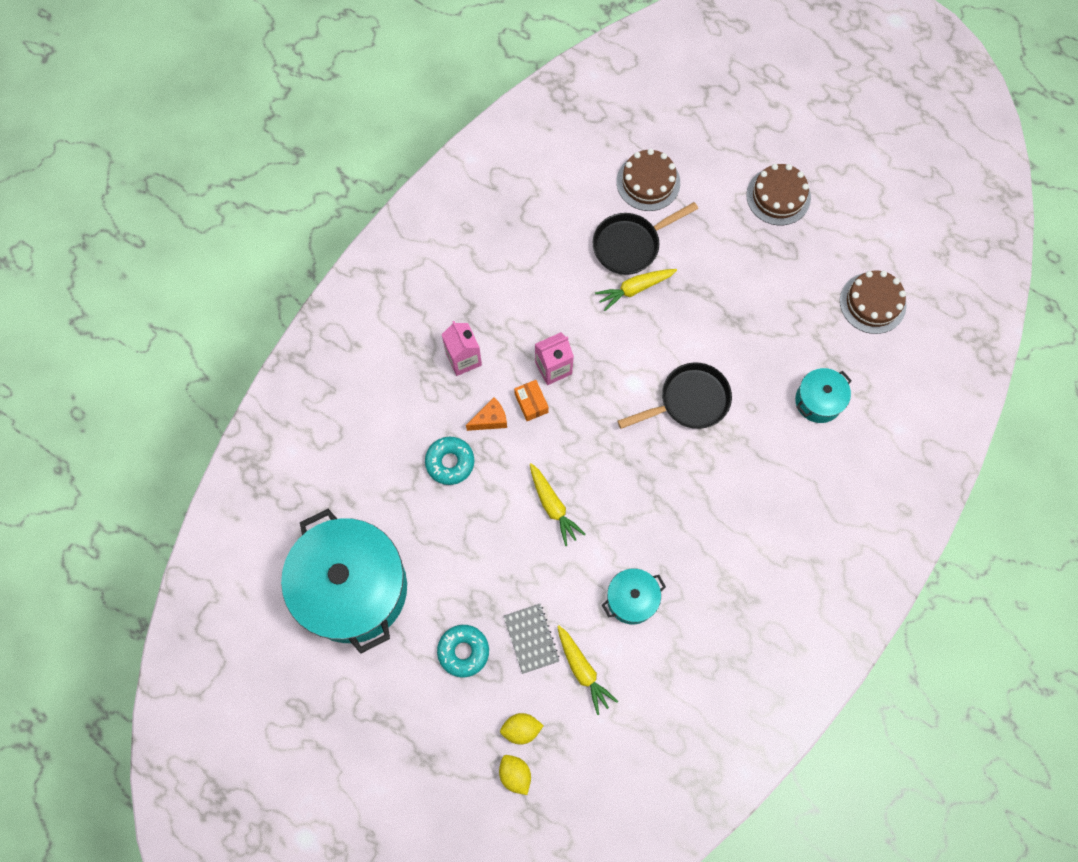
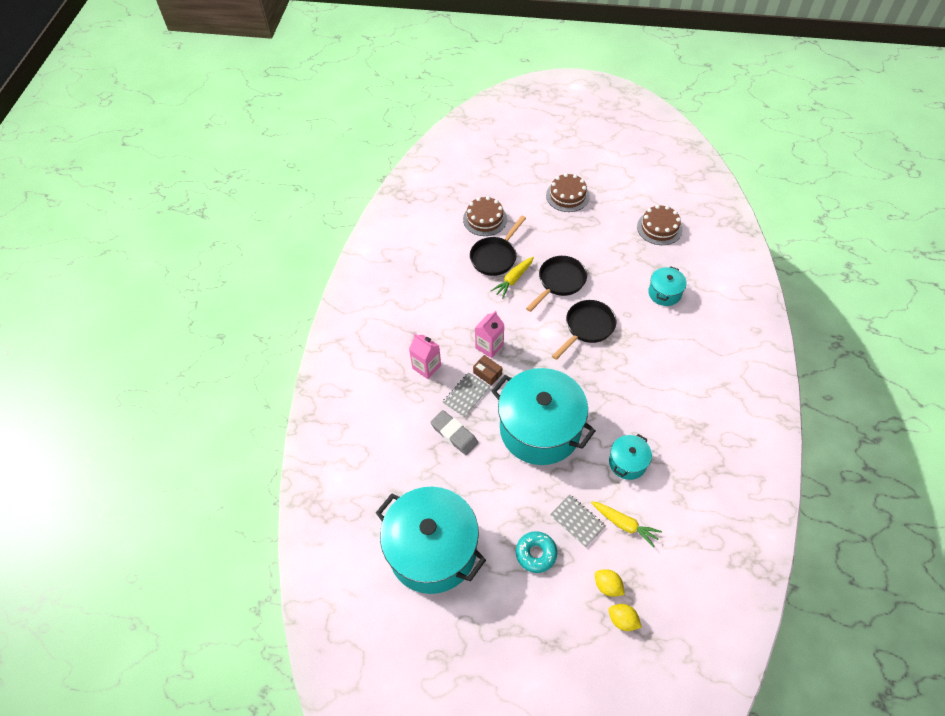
camera: 25 degrees left, 15 degrees down
(450, 462) = (454, 434): turquoise donut -> grey eraser
(490, 419) = (466, 395): orange cheese -> grey notebook
(521, 729) = (607, 586): yellow lemon -> yellow lemon turned 75 degrees clockwise
(531, 403) = (487, 373): orange box -> brown box
(553, 506) = (540, 429): yellow carrot -> turquoise pot
(692, 320) = (559, 282): none -> black pan

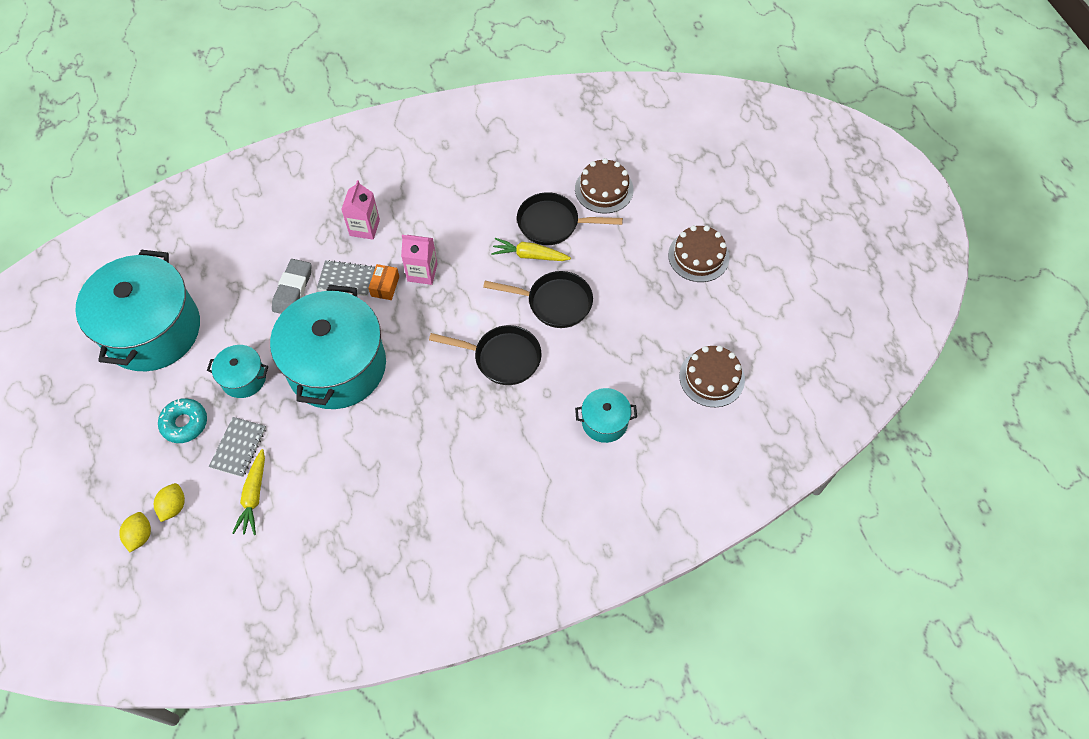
camera: 60 degrees right, 5 degrees up
(487, 373) = (385, 286): brown box -> orange box
(627, 463) = (334, 470): turquoise pot -> turquoise pot (243, 378)

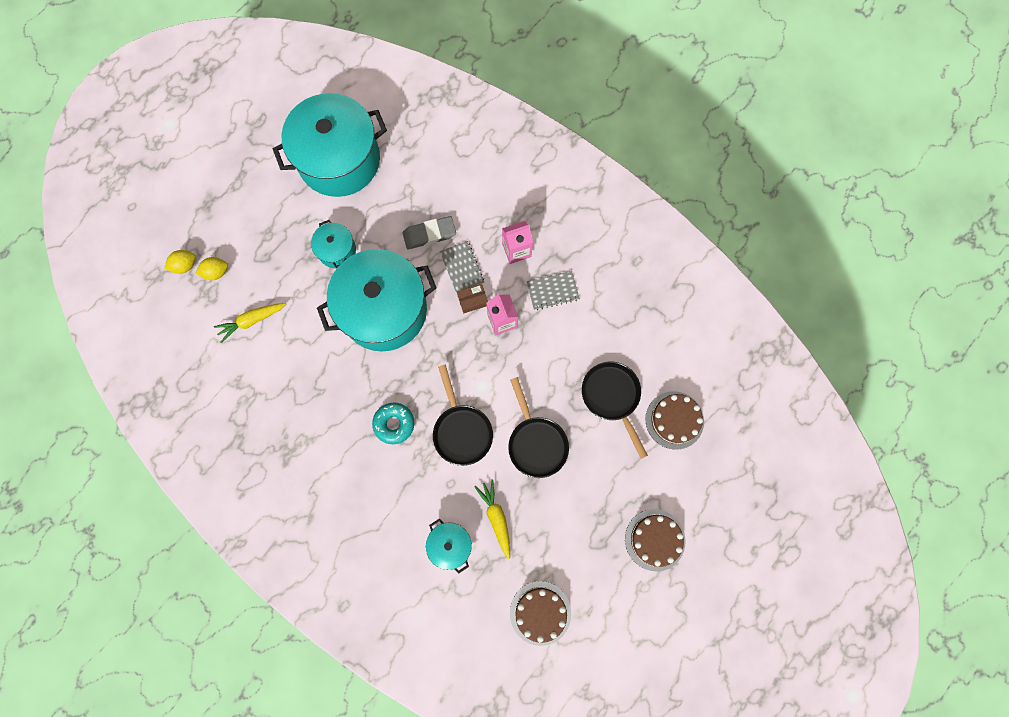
camera: 60 degrees right, 15 degrees up
(185, 423) = (280, 235): turquoise donut -> turquoise donut (394, 424)
(238, 447) = (282, 285): grey notebook -> grey notebook (552, 291)
(385, 286) = (473, 300): orange box -> brown box
(530, 255) = (569, 396): yellow carrot -> yellow carrot (496, 517)

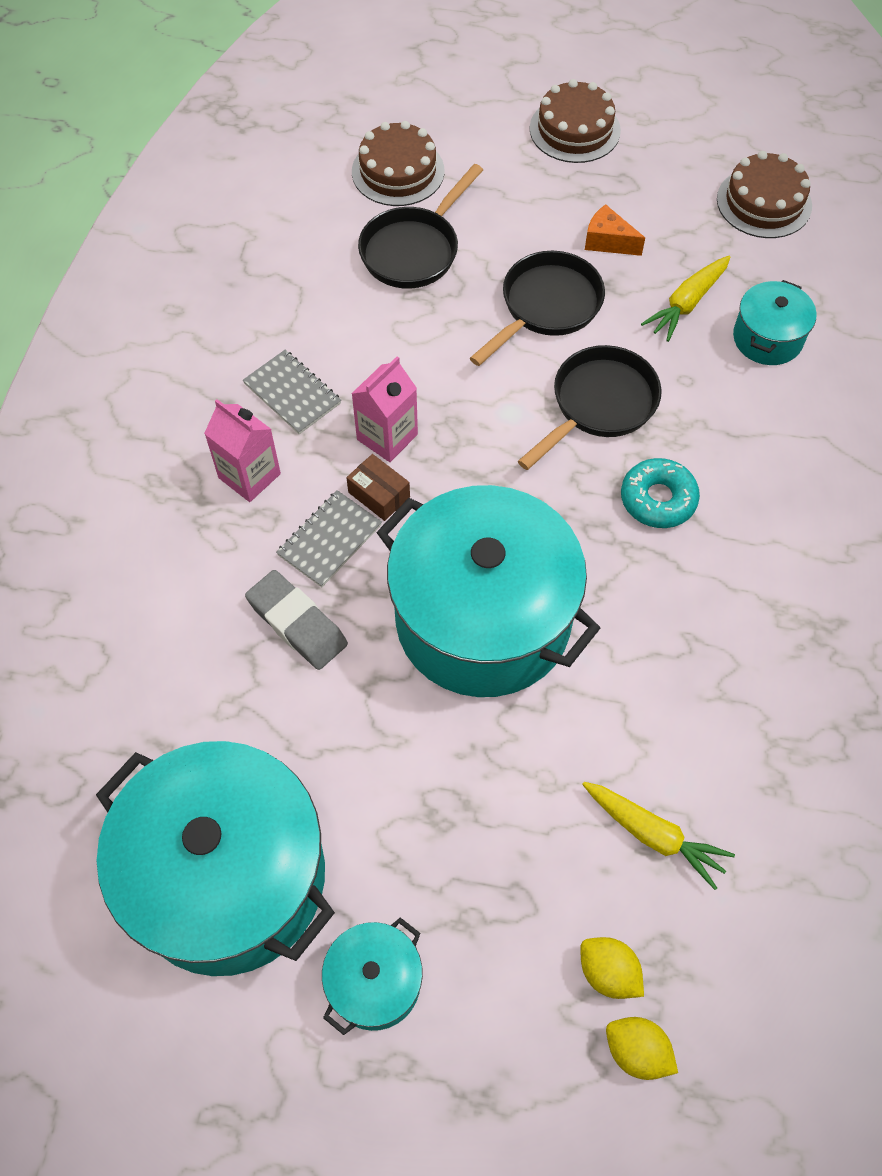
camera: 120 degrees left, 15 degrees down
(337, 250) = (422, 765): turquoise pot -> turquoise pot (374, 982)
(561, 503) = (608, 242): none -> orange cheese

